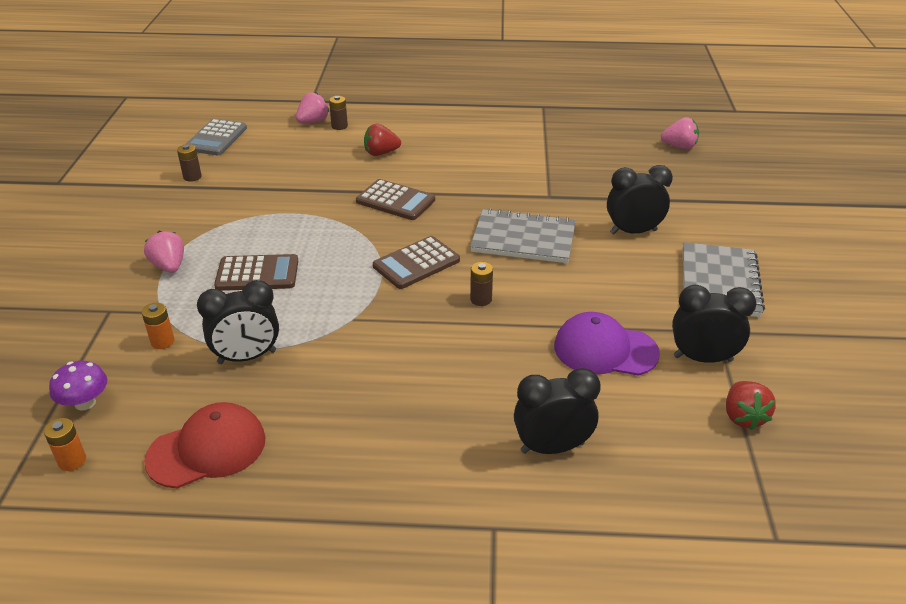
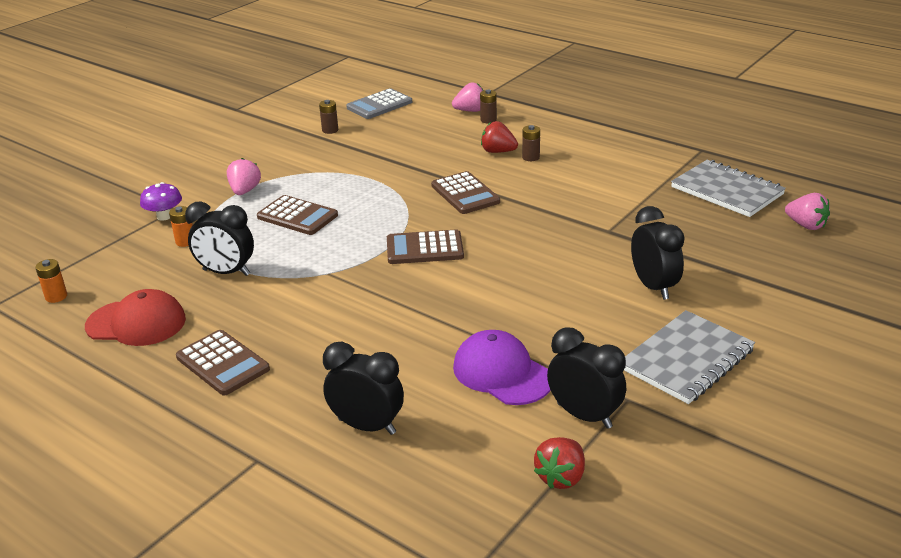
camera: 35 degrees right, 5 degrees down
(85, 403) = (100, 264): purple mushroom -> purple mushroom (164, 216)
(351, 450) = (223, 363): none -> brown calculator
(481, 299) = (444, 294): brown battery -> brown battery (531, 157)
(523, 239) = (539, 259): grey notebook -> grey notebook (727, 191)
(633, 232) = (653, 287): black clock -> black clock turned 45 degrees clockwise

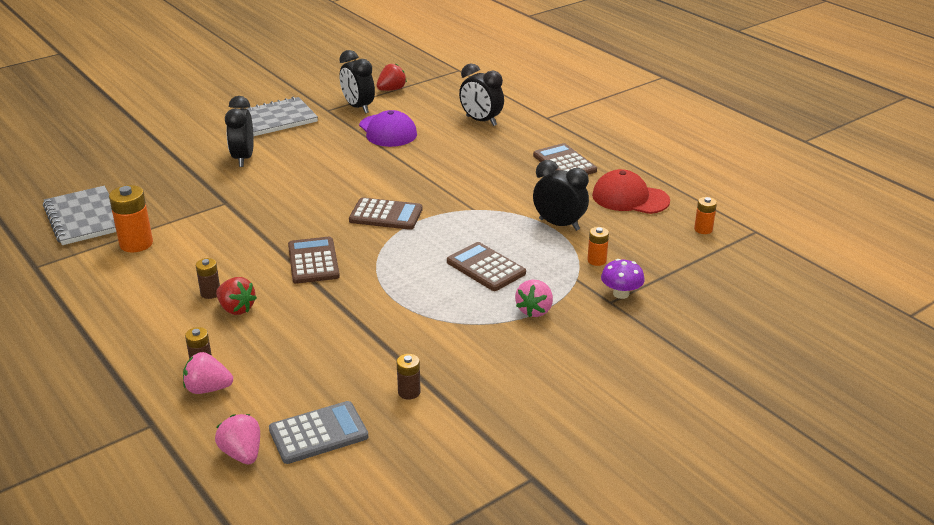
camera: 165 degrees left, 0 degrees up
(643, 179) = (136, 244): none -> orange battery
(806, 225) = (74, 179): pink strawberry -> pink strawberry (242, 454)

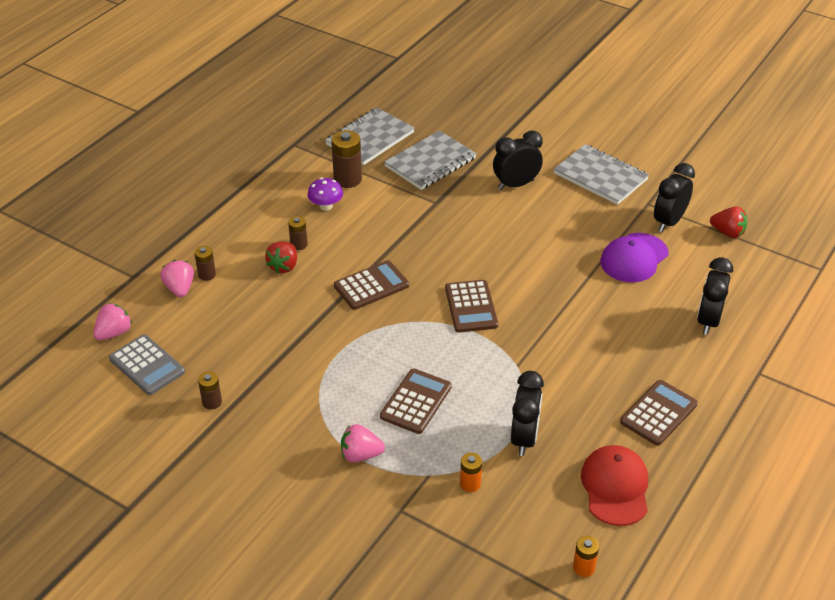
camera: 70 degrees right, 10 degrees up
(136, 244) = (347, 179): orange battery -> brown battery
(163, 193) = (430, 163): none -> grey notebook
(621, 294) = (418, 516): purple mushroom -> purple mushroom (326, 206)

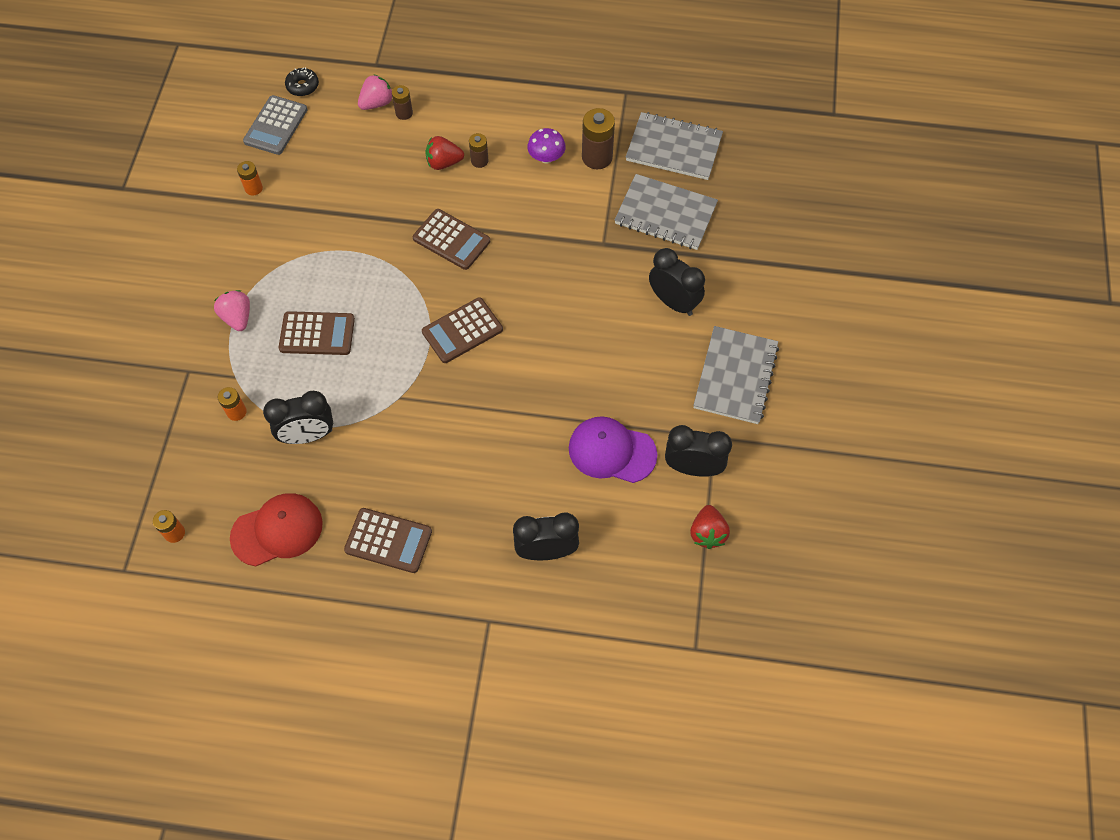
camera: 65 degrees right, 20 degrees up
(114, 333) = (302, 86): pink strawberry -> black donut
(212, 402) = (253, 188): brown battery -> orange battery

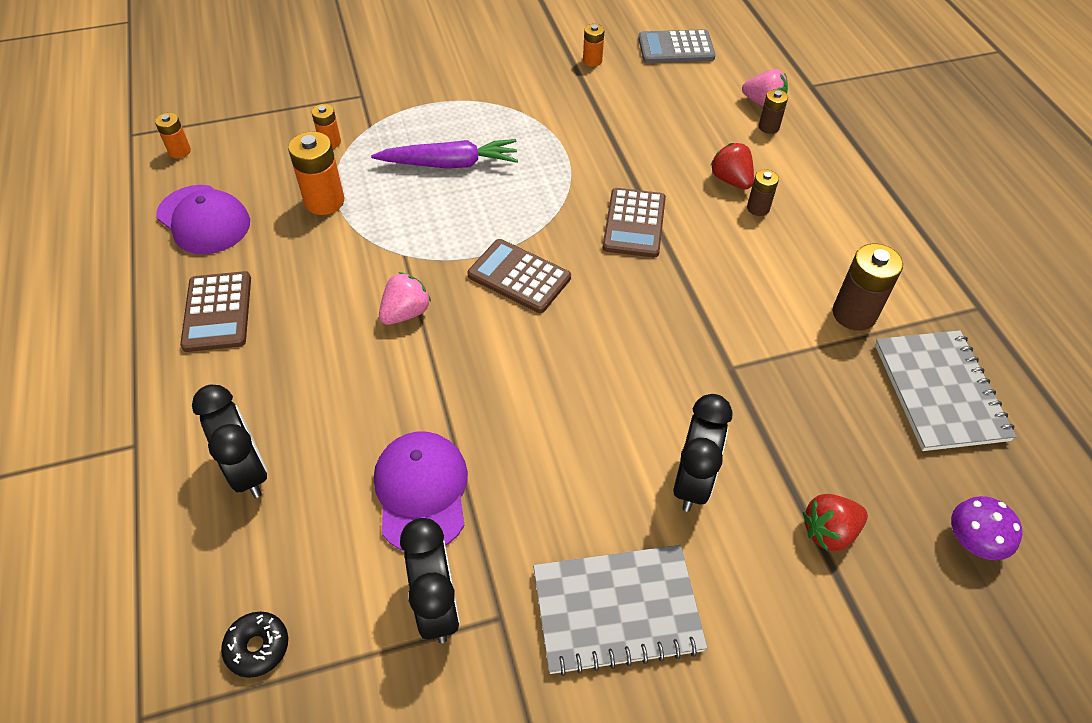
camera: 65 degrees right, 10 degrees down
(237, 318) = (438, 104): pink strawberry -> pink strawberry (406, 313)
(277, 530) = (203, 220): red cap -> purple cap
(302, 86) = (737, 47): black donut -> black donut (257, 647)
(308, 435) = (324, 201): black clock -> orange battery
(317, 334) = (450, 164): brown calculator -> purple carrot
(546, 157) = (812, 265): purple mushroom -> purple mushroom (973, 541)
(665, 214) = (826, 421): grey notebook -> none
(707, 533) = (335, 666): red strawberry -> red strawberry (829, 531)

